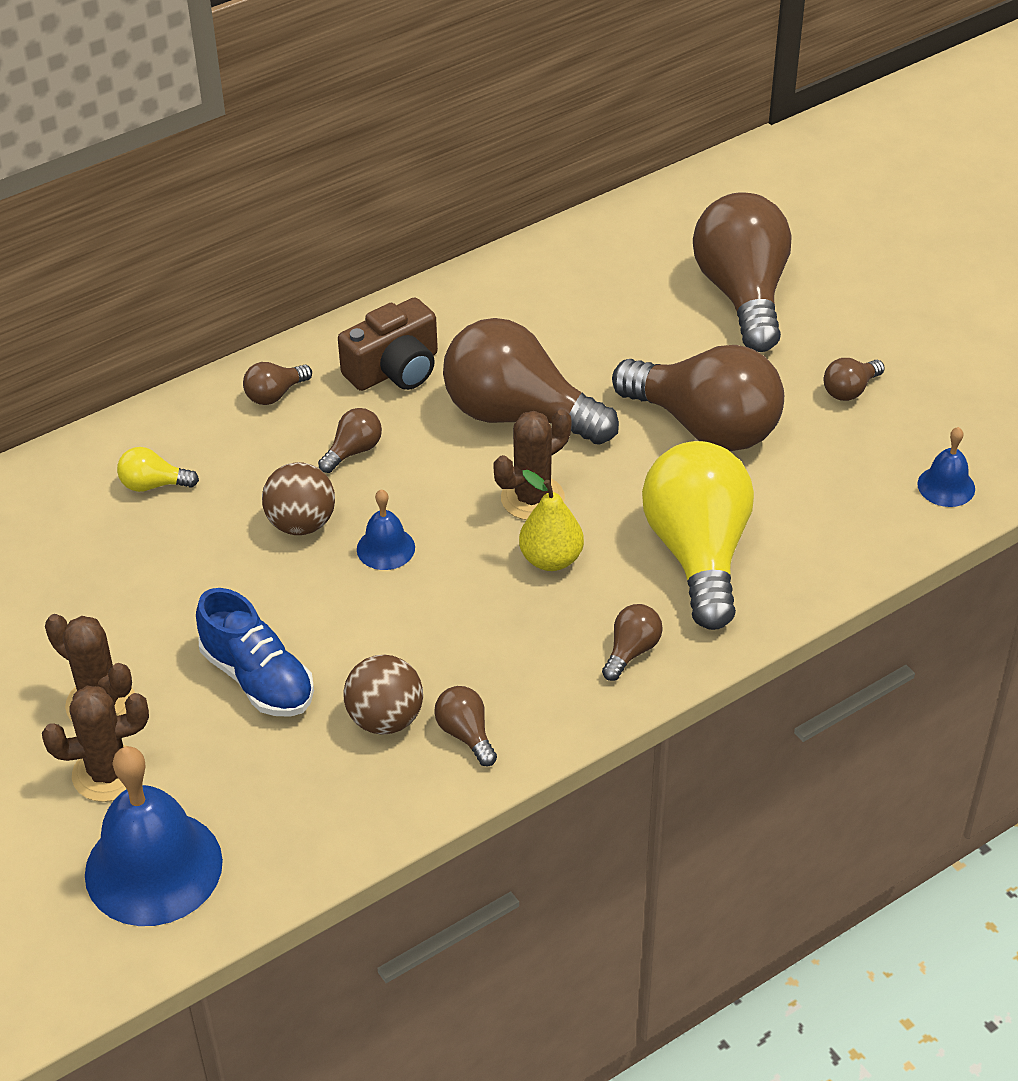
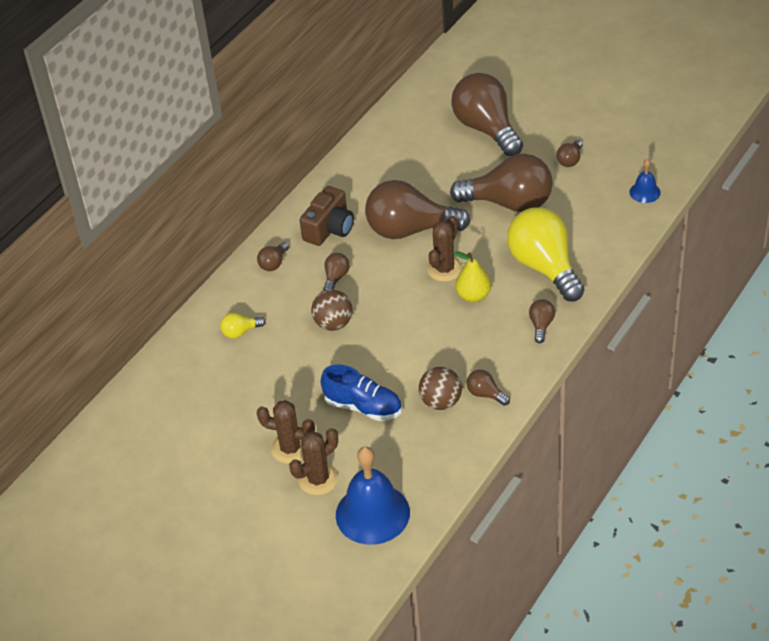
camera: 20 degrees left, 0 degrees up
(385, 548) = (385, 320): blue bell -> none

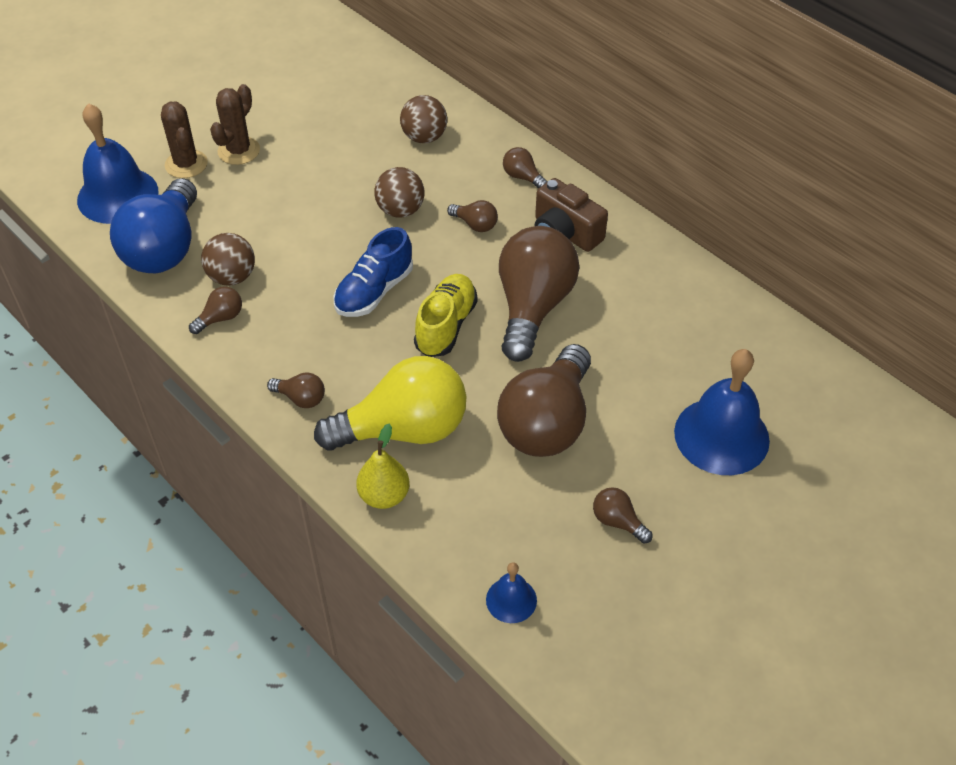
camera: 100 degrees right, 5 degrees up
(240, 332) = (424, 137): yellow light bulb -> brown ball
(363, 407) = (262, 213): blue shoe -> blue shoe (374, 291)
(424, 456) = (164, 248): none -> blue light bulb
(444, 269) = (446, 326): brown cactus -> yellow shoe
(473, 296) = (386, 343): yellow pear -> yellow pear (384, 496)
(486, 129) = (721, 436): brown light bulb -> blue bell

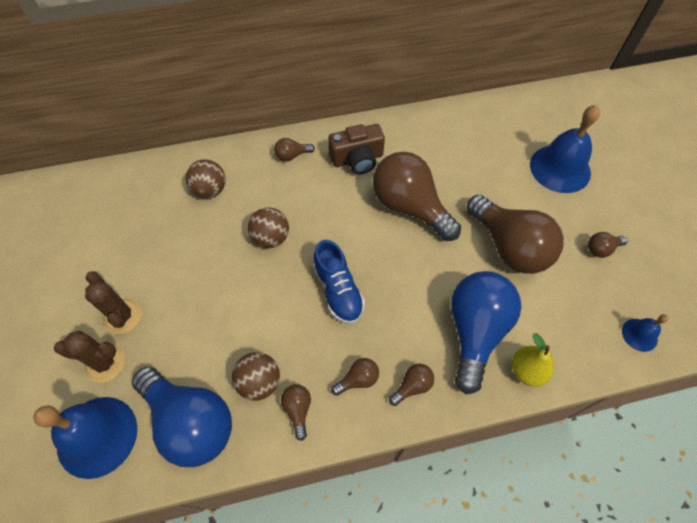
camera: 60 degrees left, 10 degrees up
(404, 429) = (475, 331): yellow light bulb -> blue light bulb
(446, 326) = (397, 262): yellow shoe -> none
(475, 224) = (316, 202): brown light bulb -> brown light bulb (358, 379)

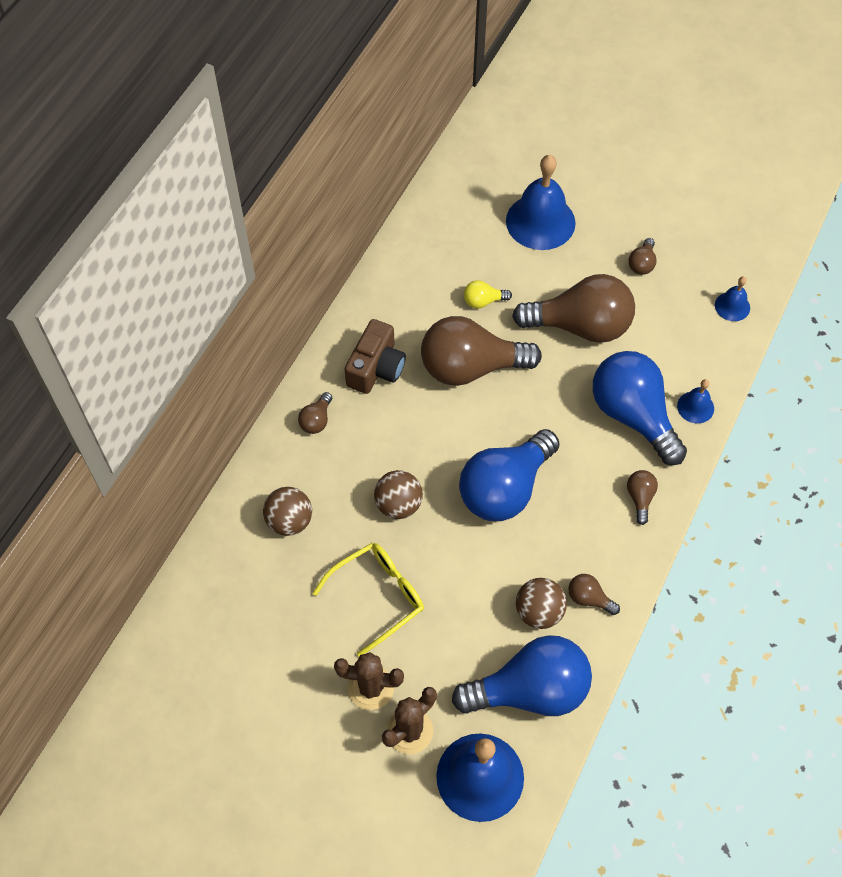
camera: 50 degrees left, 0 degrees up
(194, 273) = (378, 596): none -> yellow glasses
(338, 291) = (505, 489): blue shoe -> blue light bulb
(358, 379) = (601, 534): brown light bulb -> none
(465, 179) = (483, 301): none -> yellow light bulb
(527, 370) = (695, 407): yellow pear -> blue bell

